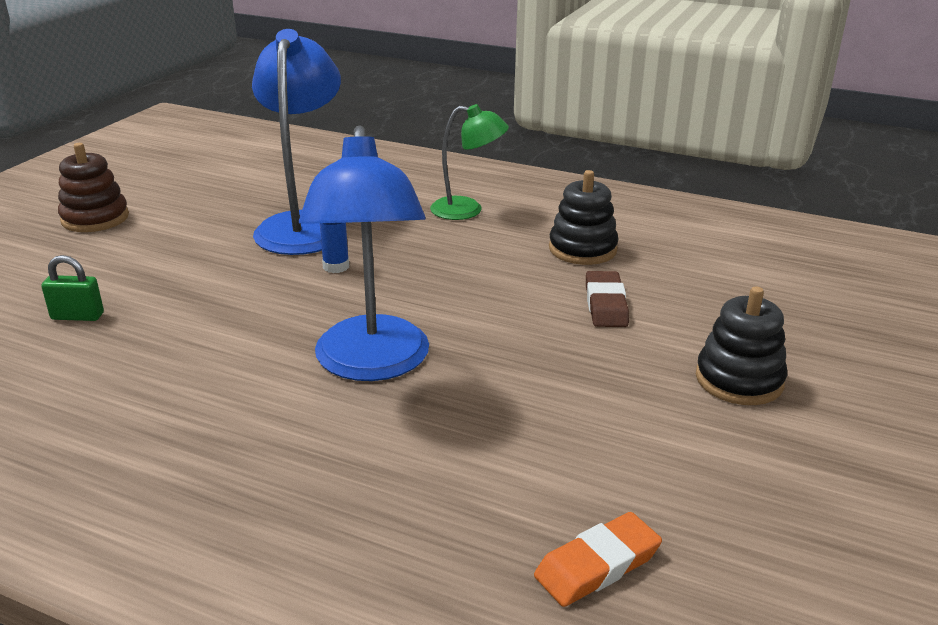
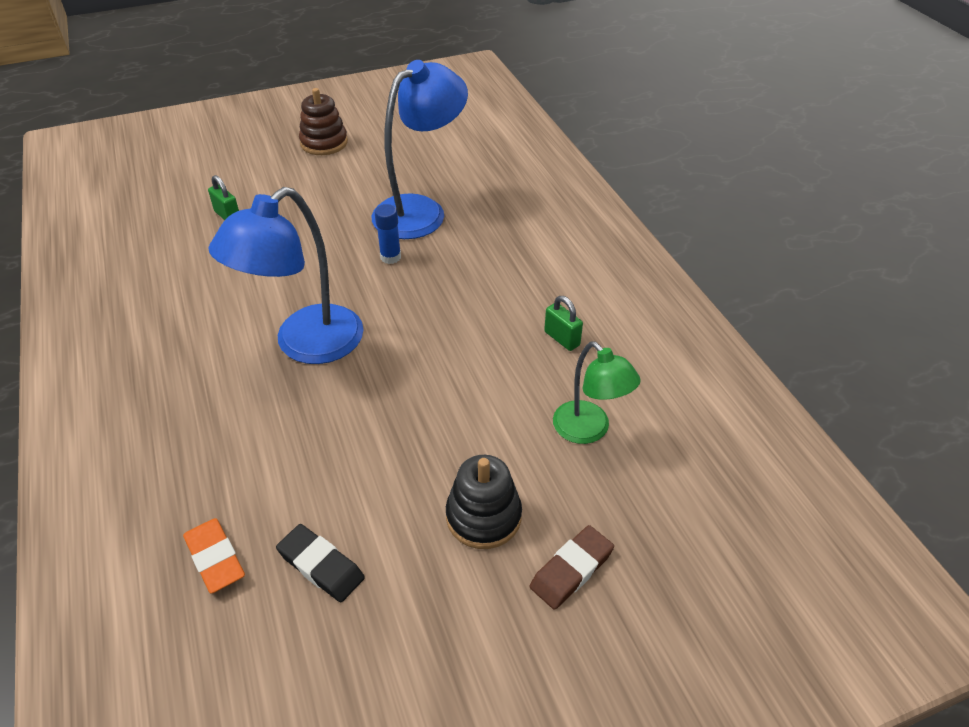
camera: 45 degrees right, 15 degrees up
(467, 210) = (538, 255): green lamp -> green lamp (589, 430)
(582, 249) = (562, 338): black stacking toy -> green padlock
(597, 565) = (215, 558): orange eraser -> orange eraser turned 45 degrees clockwise
(605, 304) = (500, 395): brown eraser -> brown eraser (571, 570)
(693, 497) = (321, 566): none -> black eraser

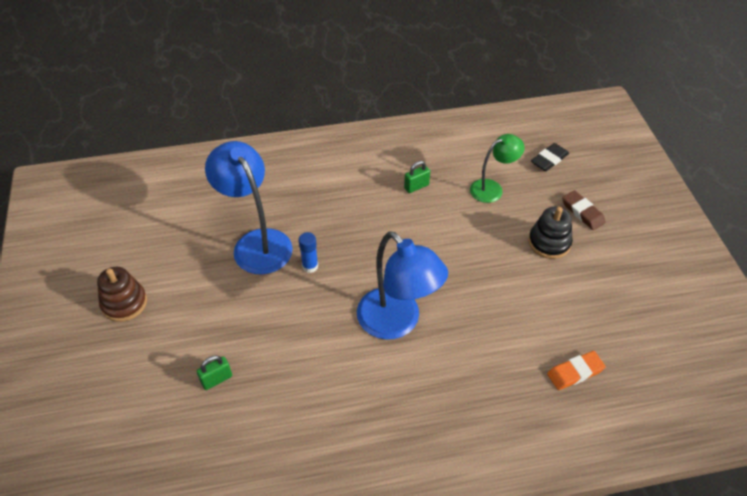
camera: 80 degrees left, 5 degrees up
(321, 566) = (580, 319): black eraser -> black eraser (549, 159)

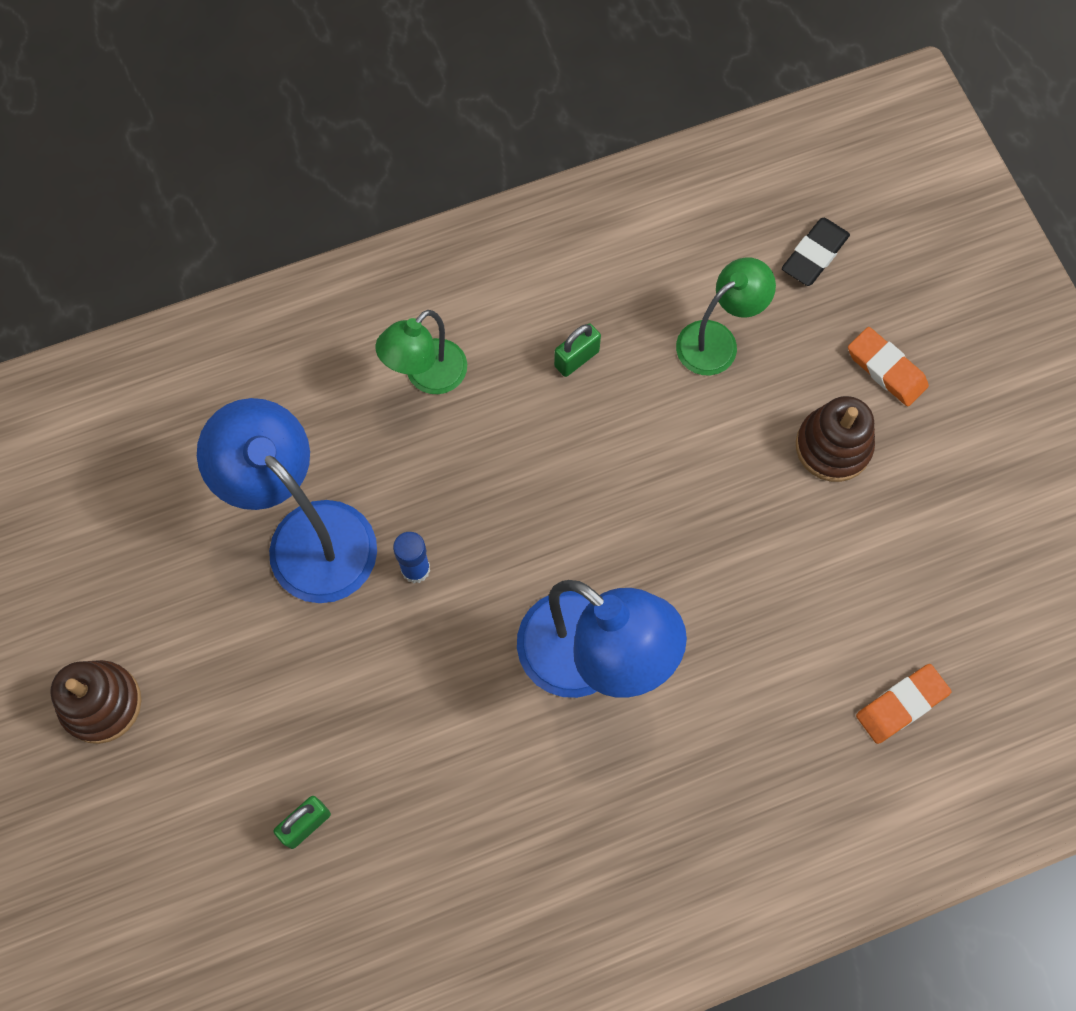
camera: 10 degrees left, 20 degrees up
(337, 184) = (427, 376): none -> green lamp
(549, 242) = (833, 446): black stacking toy -> brown stacking toy
(582, 212) = (886, 369): brown eraser -> orange eraser

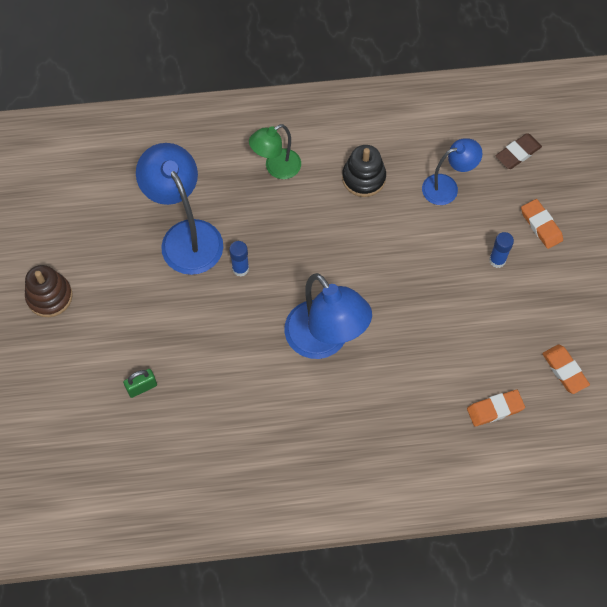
camera: 15 degrees right, 5 degrees down
(576, 359) = (363, 178): green padlock -> black stacking toy
(717, 340) = (447, 187): green lamp -> blue lamp
(814, 255) = (518, 153): black eraser -> brown eraser
(833, 446) = (497, 260): brown stacking toy -> blue glue stick
(993, 608) = (564, 370): none -> orange eraser

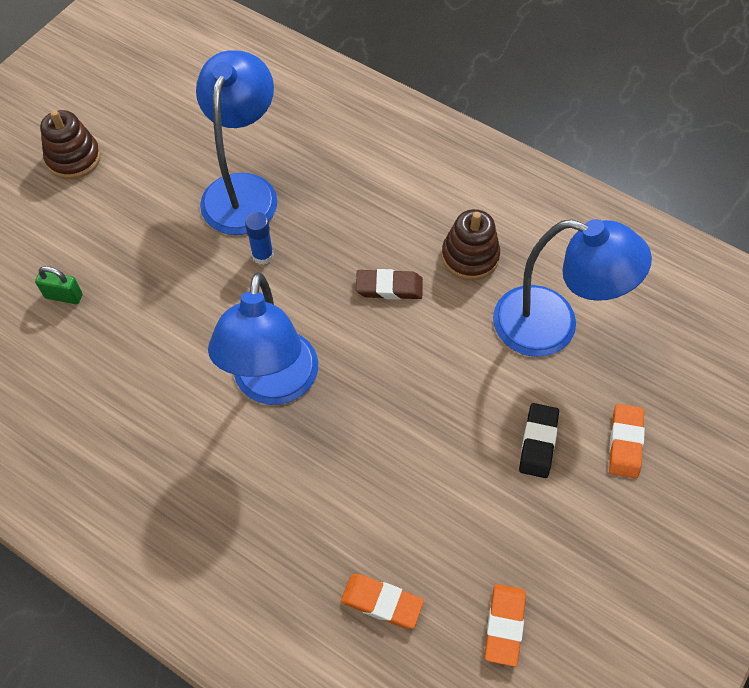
camera: 40 degrees right, 5 degrees down
(276, 168) = (390, 188): green lamp -> none
(363, 178) = (470, 256): black stacking toy -> brown stacking toy
(447, 187) = (552, 327): blue lamp -> blue lamp, size x1.68
(497, 260) = (538, 442): blue glue stick -> black eraser
(518, 153) = (668, 348): brown eraser -> brown eraser (389, 287)

